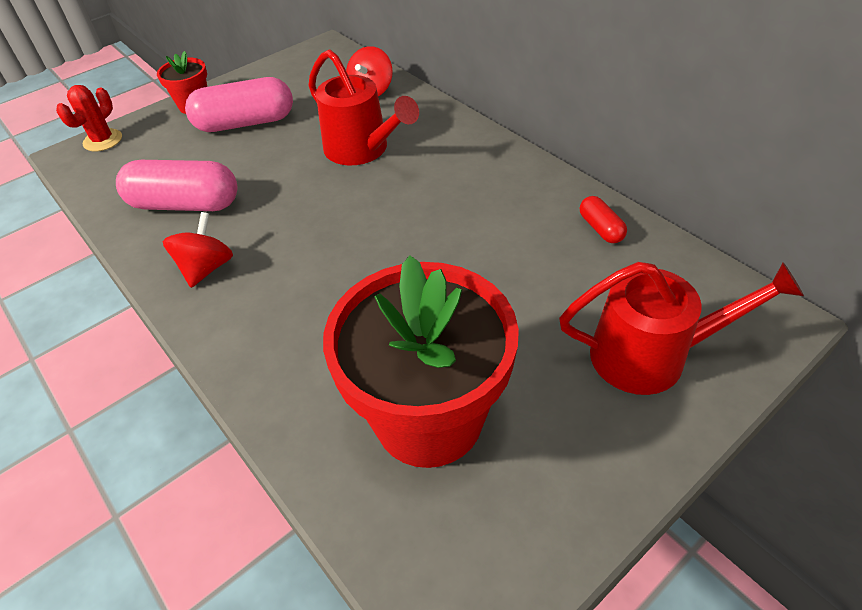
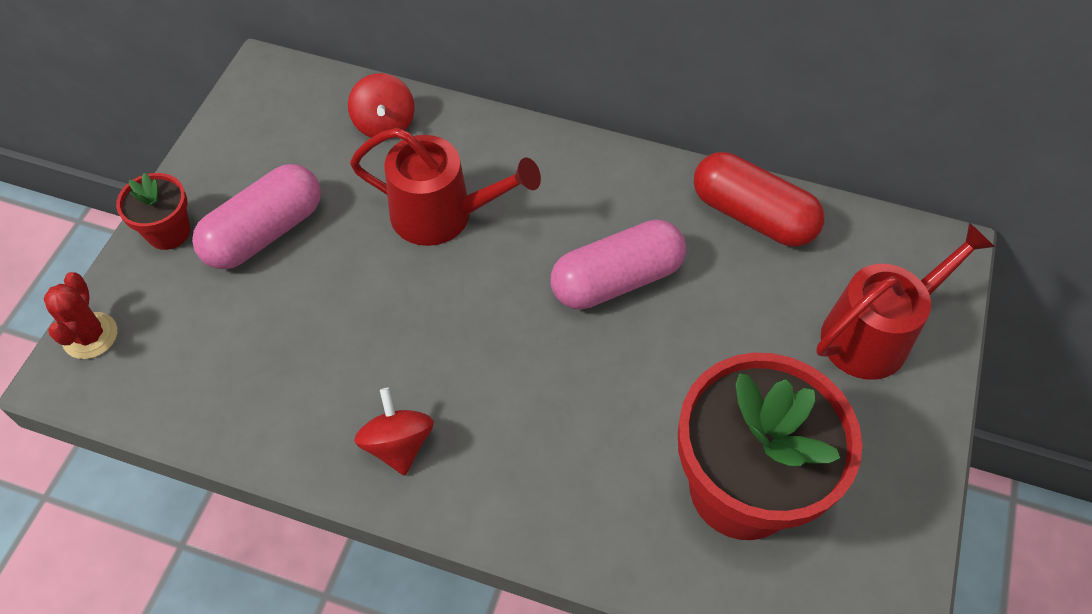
camera: 35 degrees left, 10 degrees up
(185, 204) = (296, 378): pink capsule -> pink capsule (616, 280)
(600, 228) = (752, 215): red capsule -> red capsule, size x2.08

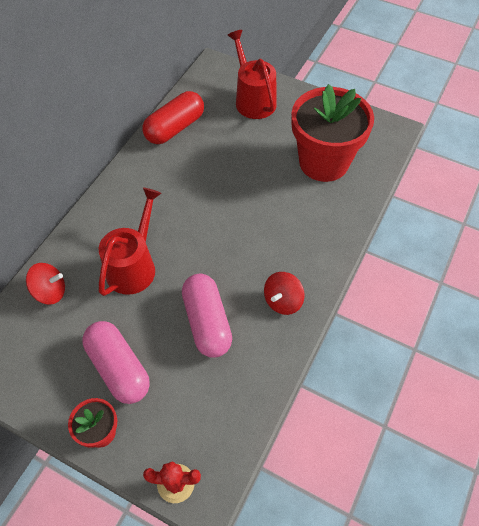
camera: 80 degrees left, 0 degrees up
(398, 444) = (282, 301): red spinning top -> red spinning top turned 45 degrees counterclockwise
(616, 280) = (200, 190): pink capsule -> pink capsule (207, 322)

